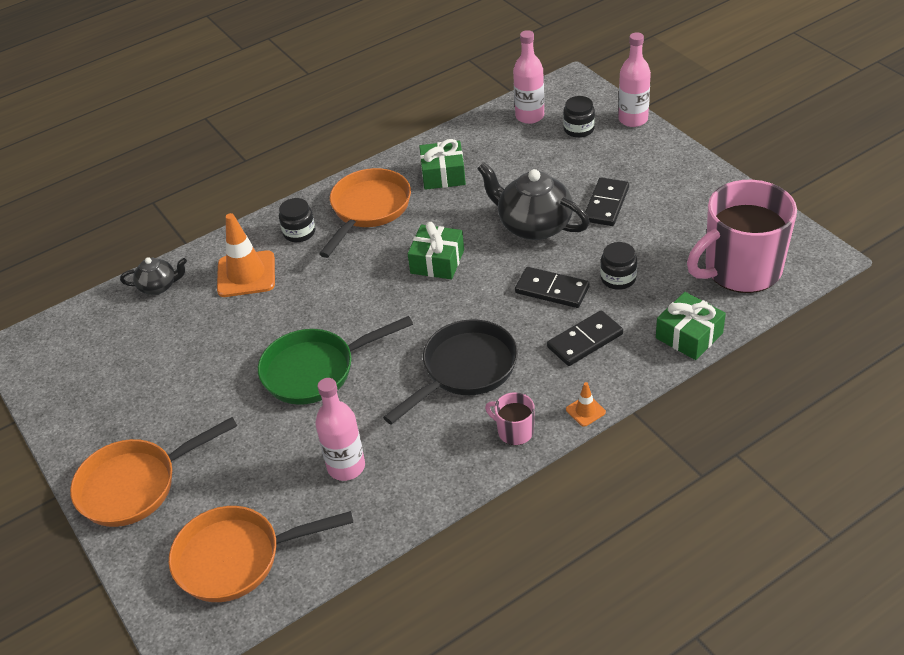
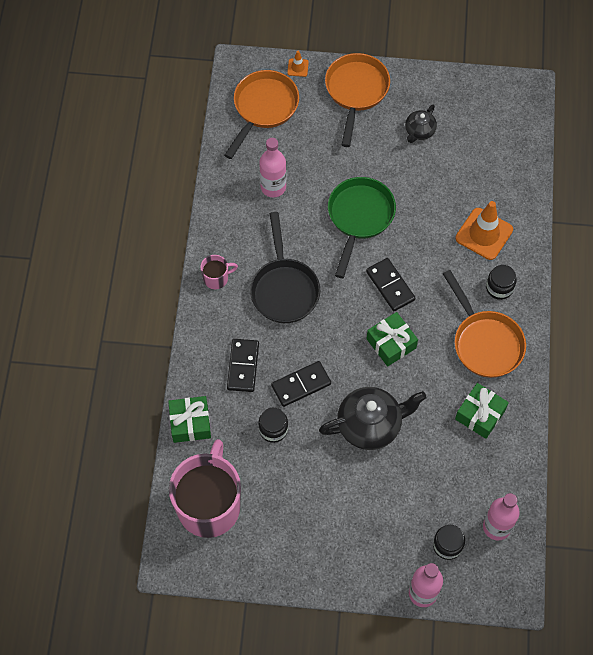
camera: 125 degrees right, 20 degrees up
(159, 286) = (518, 183): black teapot -> black teapot (419, 131)
(585, 411) = (194, 322): orange traffic cone -> orange traffic cone (297, 67)
(606, 204) = (347, 486): black domino -> black domino (390, 286)

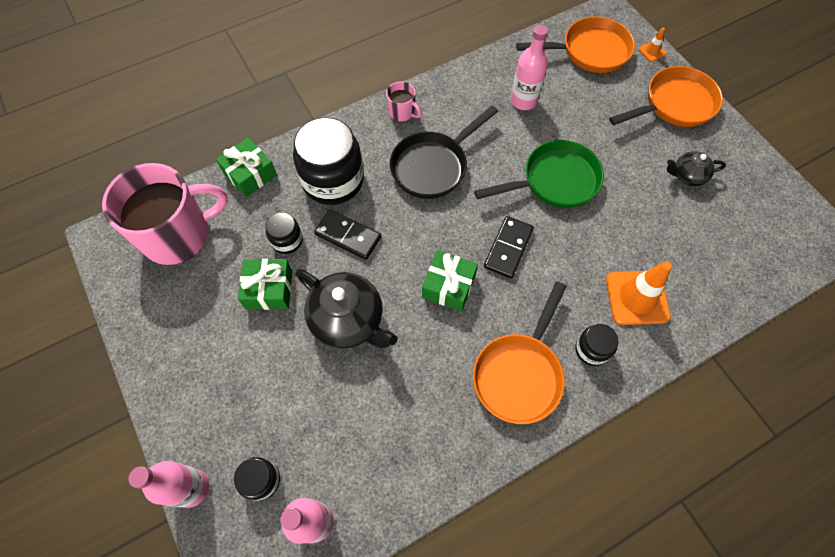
camera: 55 degrees right, 0 degrees up
(243, 366) = (333, 180): black domino -> black jar
(480, 414) = (434, 420): green gift -> green gift (269, 289)

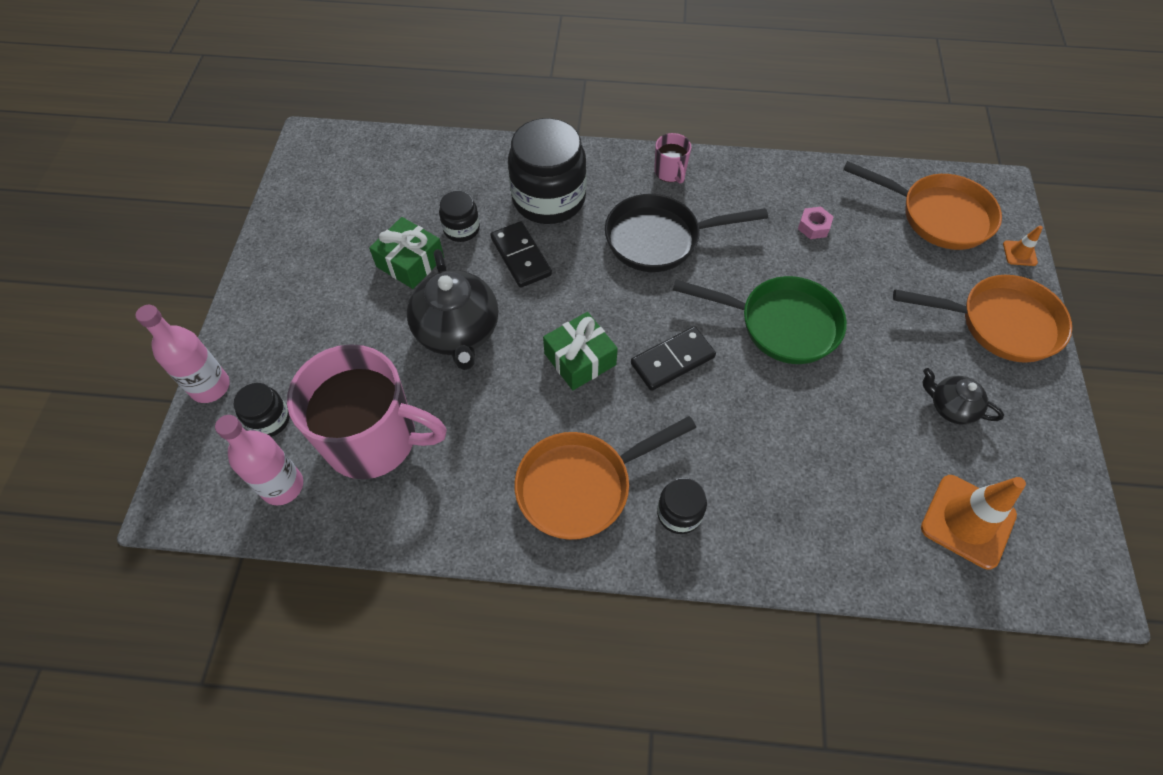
camera: 35 degrees right, 5 degrees down
(178, 235) = (373, 171): pink mug -> pink mug (373, 439)
(250, 174) = (477, 153): green gift -> none
(523, 101) = (813, 227): pink bottle -> pink nut
(637, 297) = (776, 495): orange traffic cone -> orange traffic cone (967, 521)

